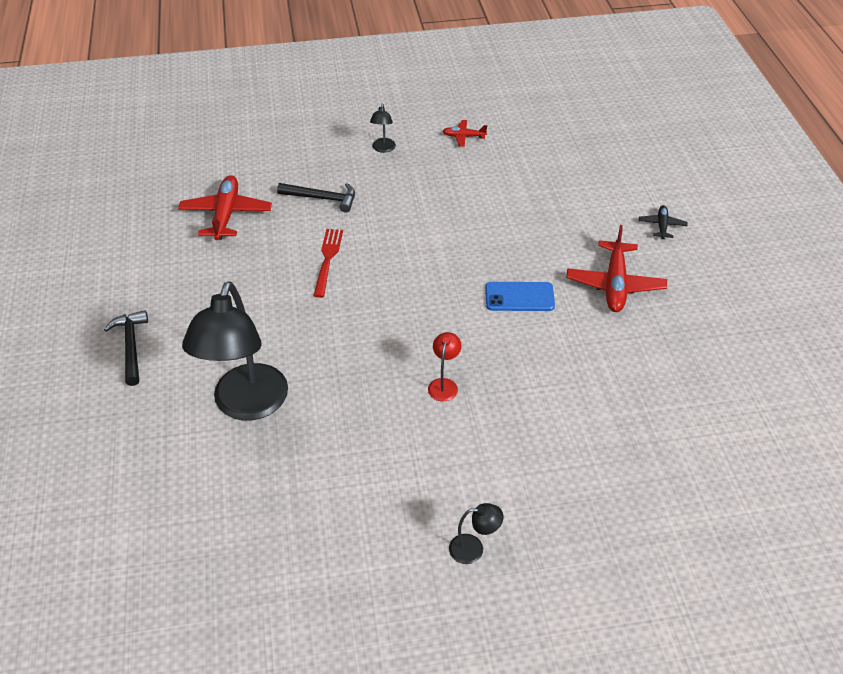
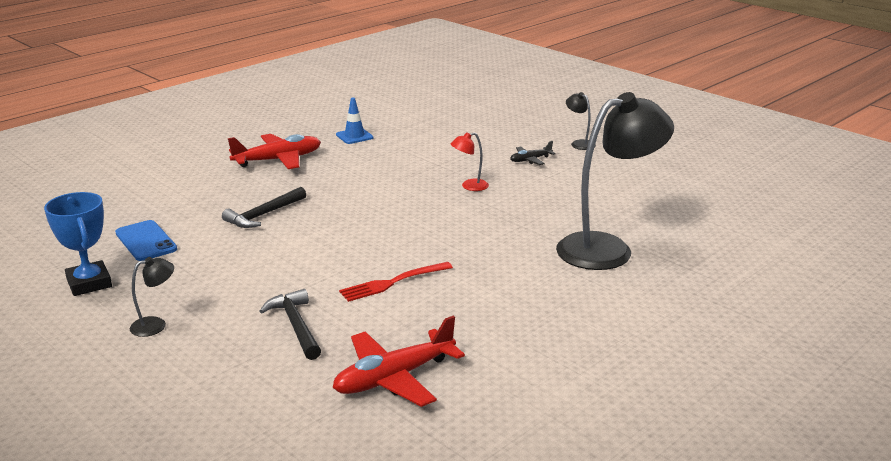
camera: 125 degrees left, 20 degrees down
(131, 346) = (646, 333): black hammer -> black hammer (263, 215)
(463, 137) = (89, 283): red plane -> blue trophy
(519, 297) = (336, 187): blue phone -> blue phone (146, 241)
(642, 361) = (354, 136): none -> blue traffic cone
(662, 226) = (178, 160): black plane -> black plane (530, 160)

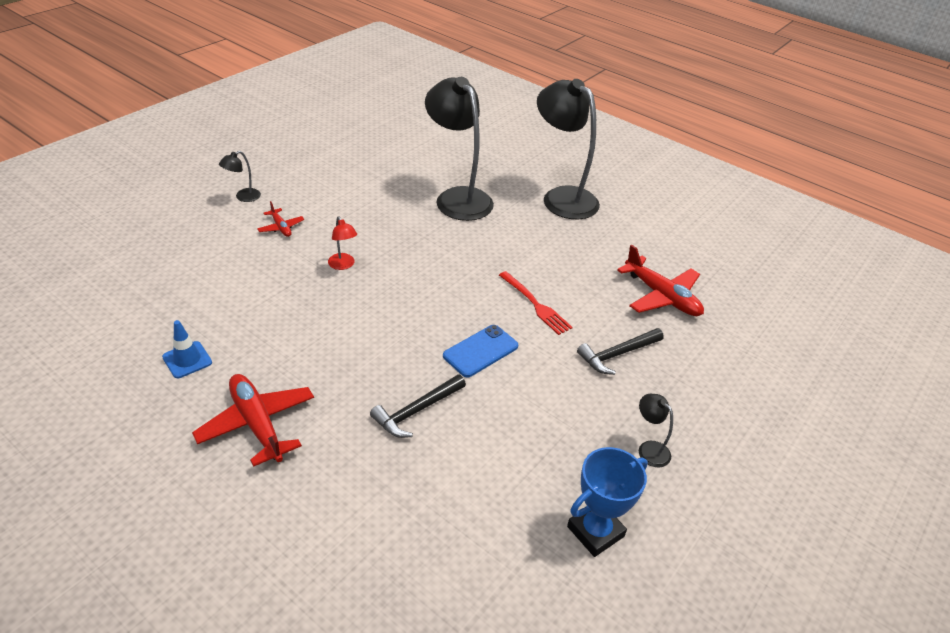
camera: 100 degrees left, 15 degrees up
(146, 241) = (493, 506): blue phone -> blue phone (480, 351)
(263, 215) = (416, 411): black hammer -> black hammer turned 105 degrees clockwise
(530, 160) = (281, 227): black plane -> red plane
(629, 325) = (562, 197): none -> black lamp

